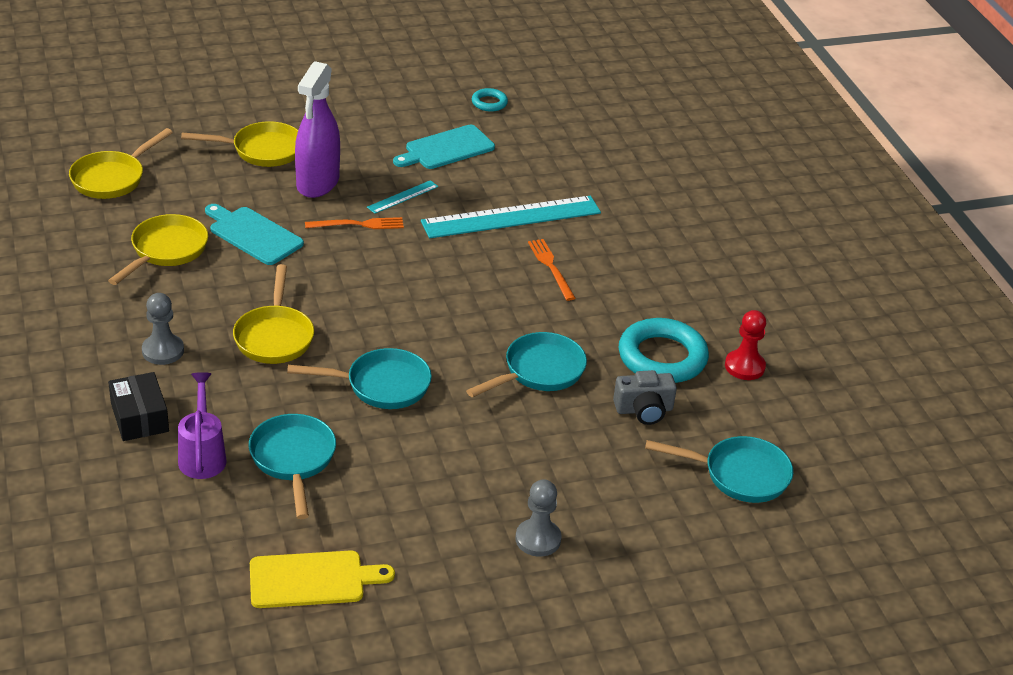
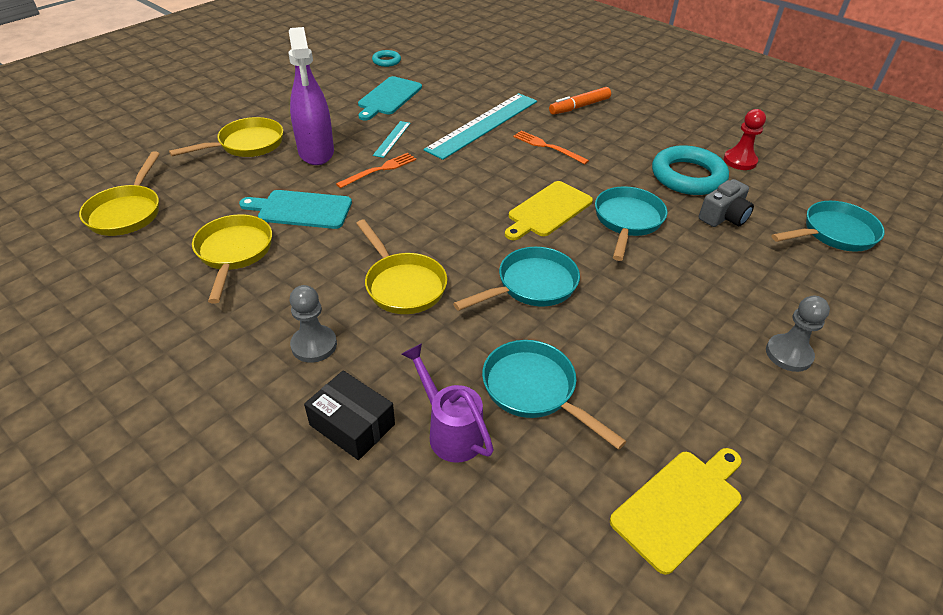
camera: 30 degrees left, 5 degrees up
(474, 329) = (548, 211): none -> yellow cutting board
(642, 237) = (579, 107): none -> orange marker

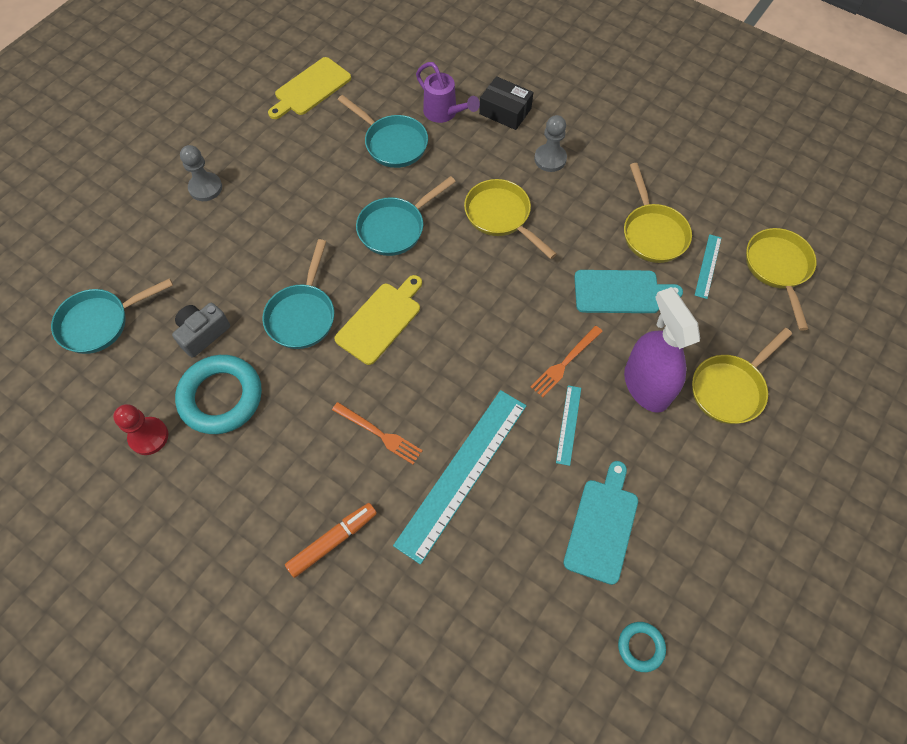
camera: 175 degrees right, 20 degrees up
(197, 220) = (708, 266): none -> turquoise ruler

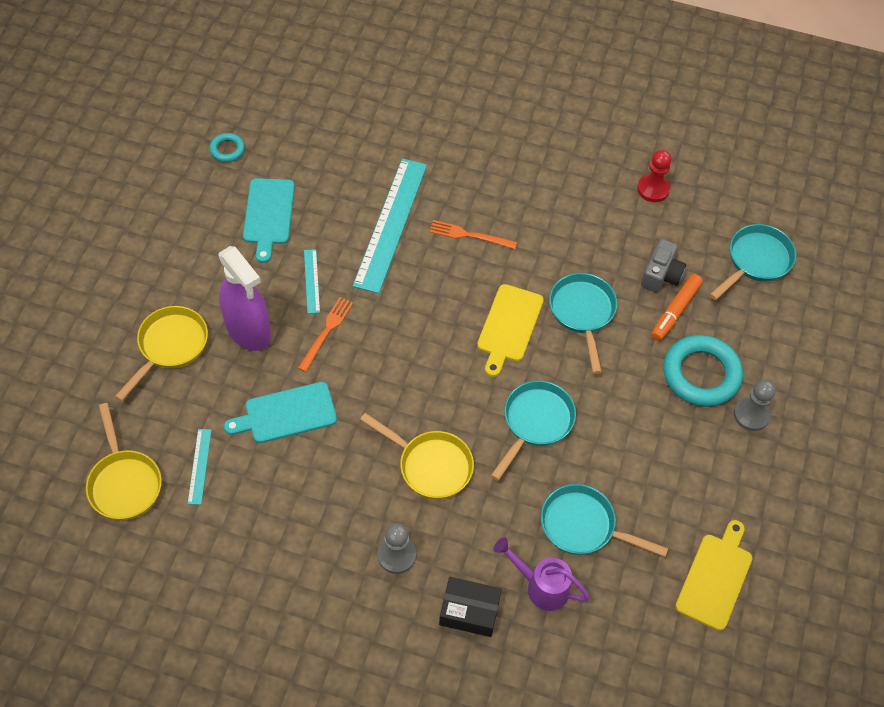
camera: 160 degrees right, 5 degrees down
(221, 397) = (614, 230): turquoise ring -> turquoise ring (701, 374)
(333, 541) = (473, 157): orange marker -> orange marker (675, 311)
(653, 233) = (263, 490): yellow pan -> none

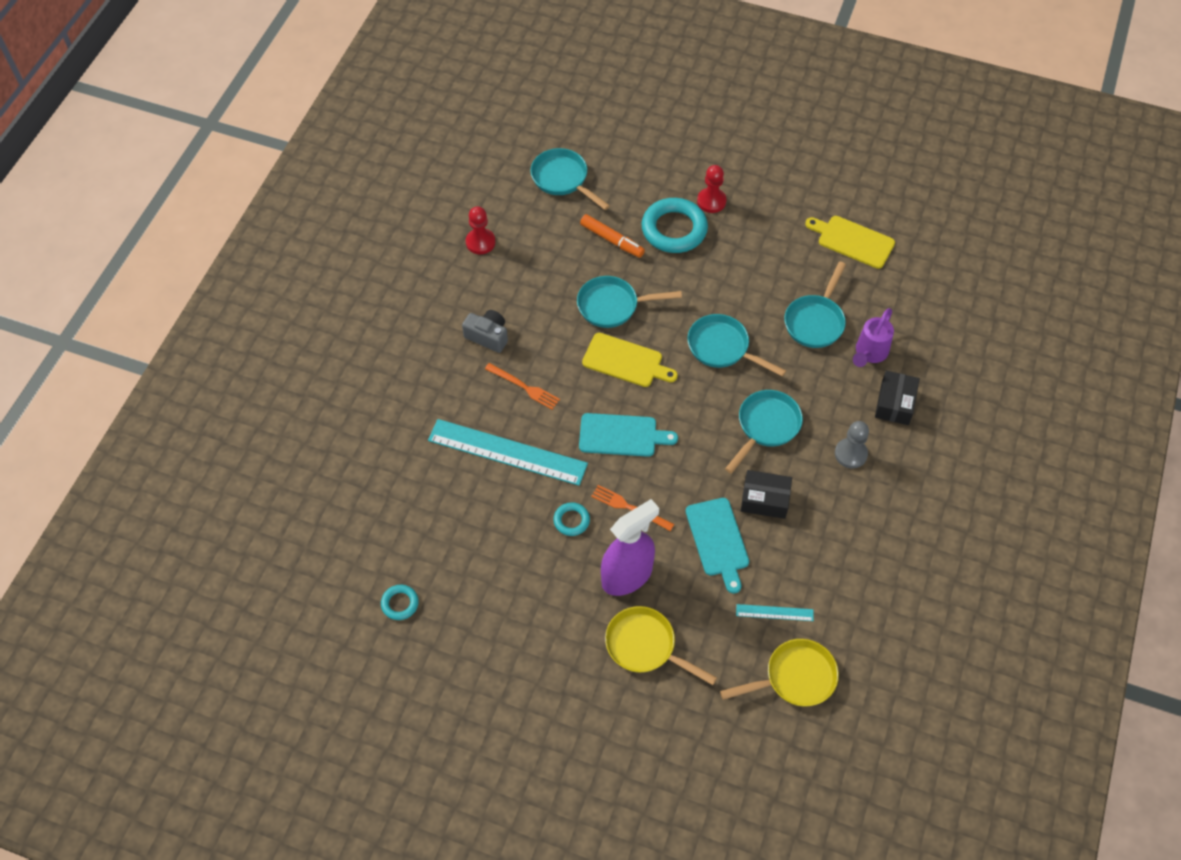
camera: 85 degrees left, 0 degrees up
(269, 215) = (489, 561): turquoise cutting board -> turquoise cutting board (621, 435)
(312, 281) = (571, 520): turquoise ruler -> turquoise ring
(336, 461) = (765, 499): none -> black box
(430, 465) = (766, 426): yellow pan -> turquoise pan
(469, 235) = (524, 387): orange fork -> orange fork turned 75 degrees counterclockwise
(661, 275) = (574, 246): grey camera -> grey camera (488, 336)
(751, 415) = (711, 201): grey pawn -> red pawn

